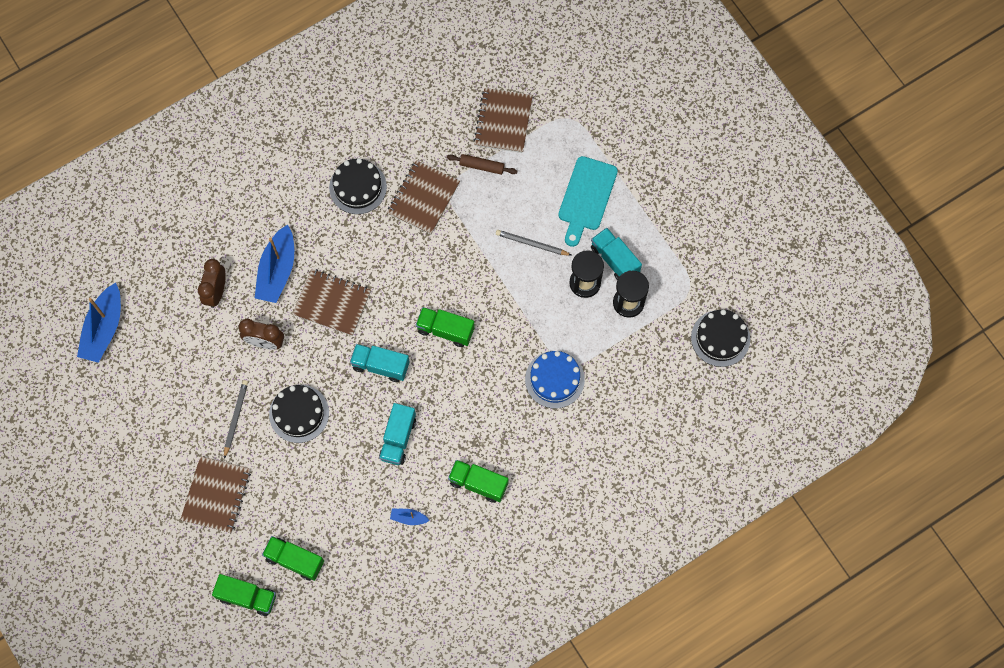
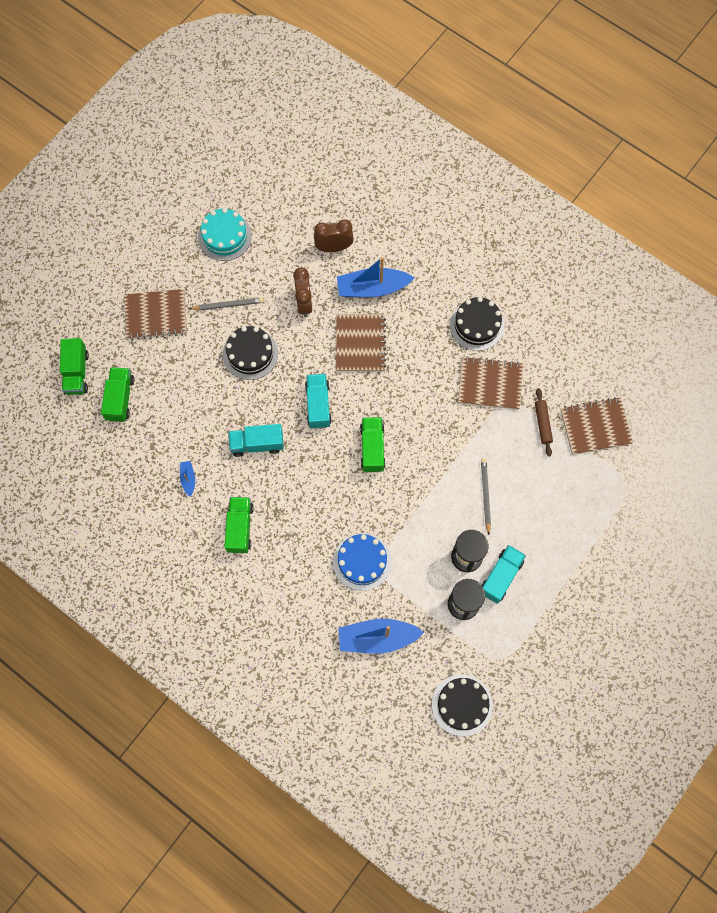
camera: 70 degrees right, 0 degrees up
(104, 329) = (268, 174): blue boat -> blue boat (377, 638)
(156, 396) = (224, 236): none -> turquoise cake
(586, 197) = (552, 529): turquoise cutting board -> none

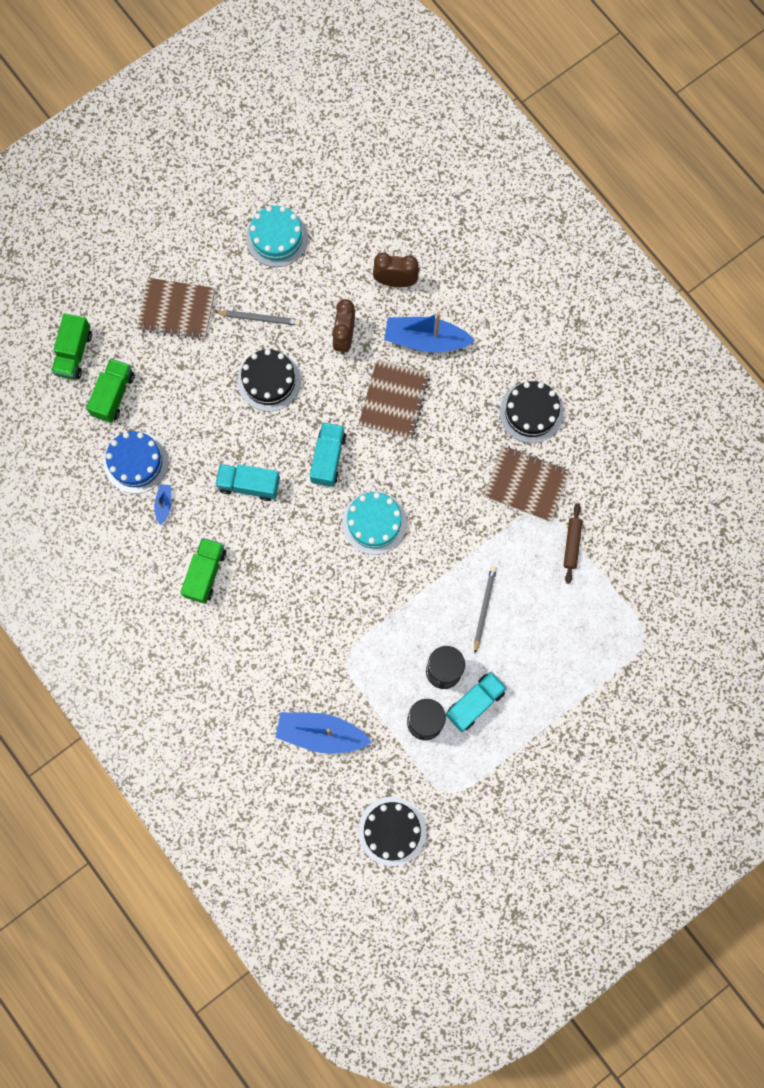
camera: 15 degrees right, 5 degrees up
(362, 561) = (328, 646): blue cake -> blue cake (136, 462)
(372, 448) = (374, 523): green truck -> turquoise cake
(595, 427) = (630, 563): brown notebook -> none

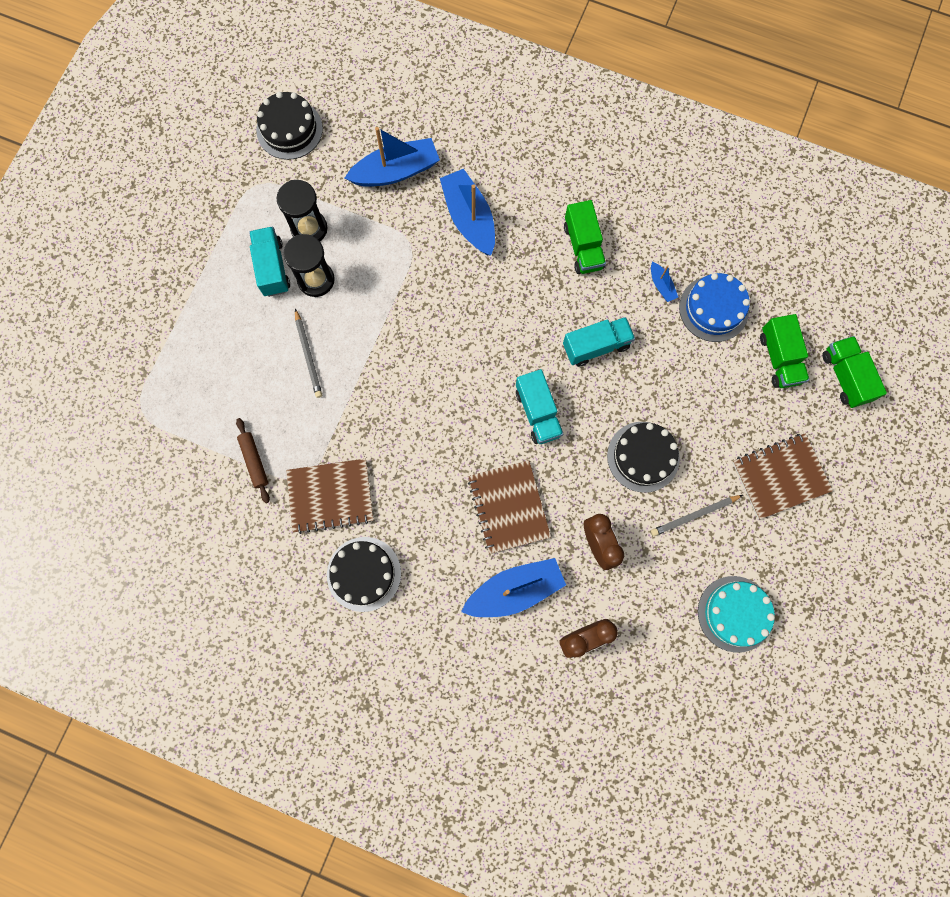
camera: 150 degrees right, 0 degrees up
(284, 653) = (469, 218): none -> blue boat
(374, 523) = (457, 376): turquoise cake -> none
(475, 703) = (272, 268): turquoise truck -> turquoise truck turned 150 degrees clockwise

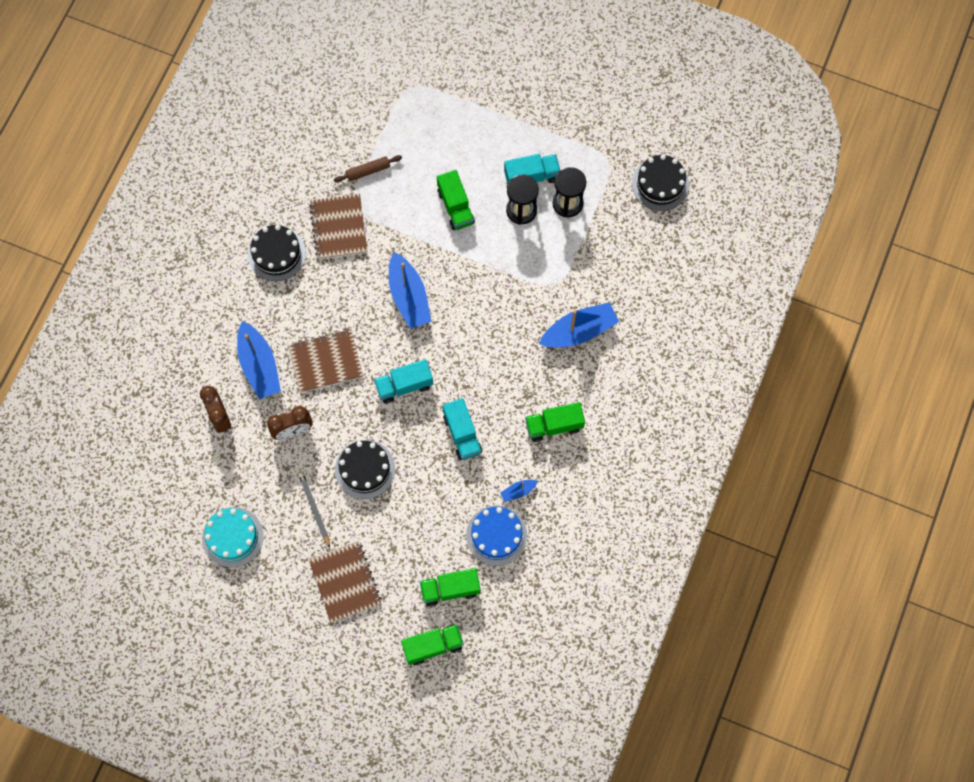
camera: 90 degrees right, 5 degrees down
(308, 355) = (455, 207): grey pencil -> green truck
(395, 171) = (622, 271): blue boat -> blue boat (409, 297)

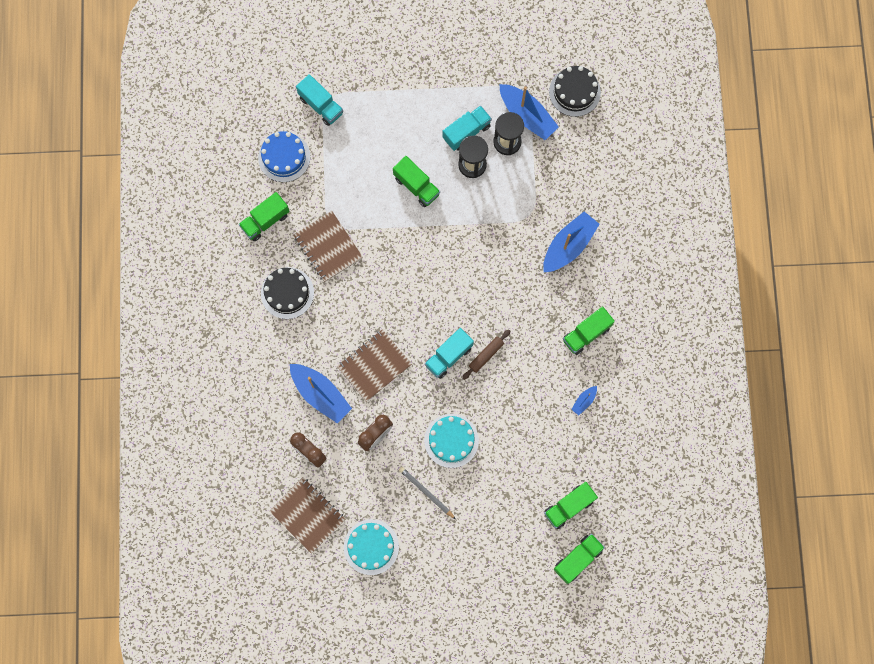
camera: 25 degrees left, 5 degrees up
(291, 176) = (265, 221): none -> green truck
(345, 582) = (481, 541): brown notebook -> brown notebook (307, 515)
(365, 469) = (451, 440): black cake -> turquoise cake
(368, 171) = (328, 187): brown rolling pin -> brown rolling pin (486, 355)
(409, 297) = (415, 280): blue boat -> blue boat (527, 116)
(462, 434) = (516, 375): turquoise truck -> turquoise truck (321, 105)
(496, 535) = (584, 445): blue cake -> blue cake (284, 157)

